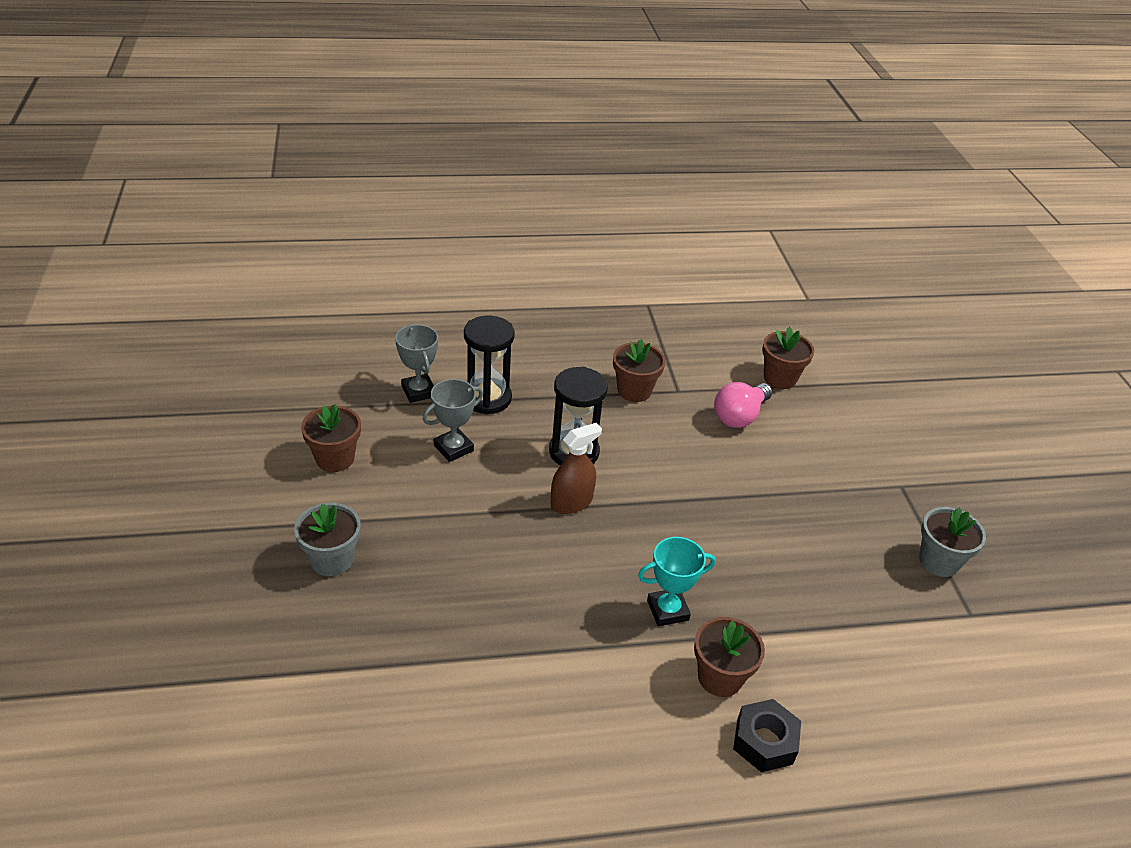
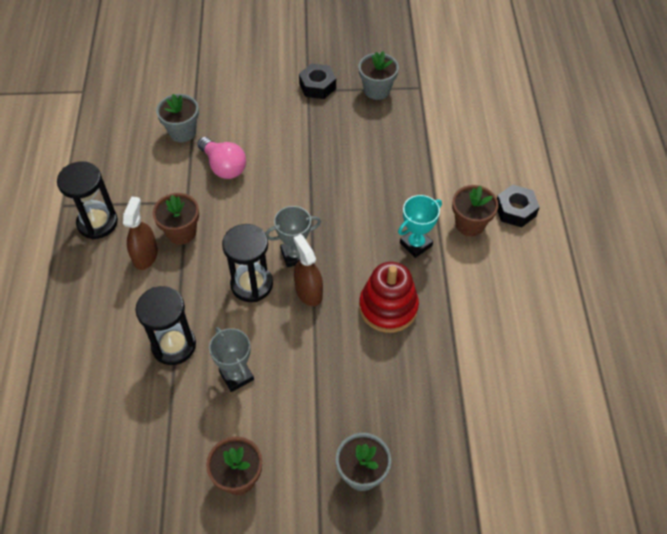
camera: 80 degrees left, 15 degrees up
(418, 391) = (154, 404): grey trophy -> grey trophy (295, 255)
(560, 581) = (388, 307): none -> red stacking toy
(596, 367) = (145, 256): none -> brown spray bottle
(631, 330) = (97, 223): none -> black hourglass
(667, 610) = (416, 244): turquoise trophy -> turquoise trophy turned 60 degrees clockwise
(780, 378) = (182, 132): brown flower pot -> grey flower pot
(914, 495) = (317, 86): none -> black nut

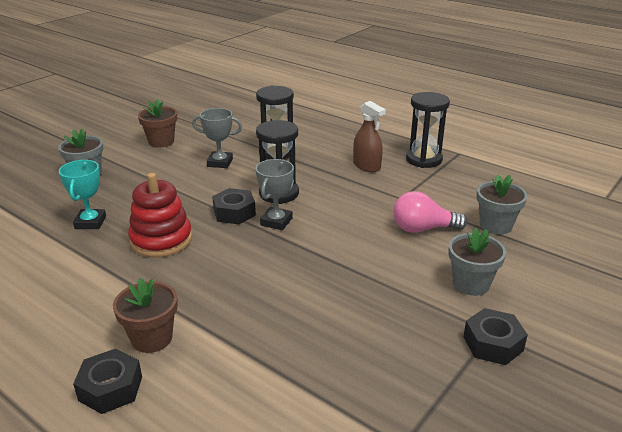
camera: 130 degrees right, 25 degrees down
(181, 232) = (370, 185): brown flower pot -> none
(308, 292) = (234, 212): brown spray bottle -> black nut
(377, 90) = (437, 394): grey flower pot -> grey flower pot (471, 284)
(416, 244) = (188, 288): turquoise trophy -> turquoise trophy (90, 222)

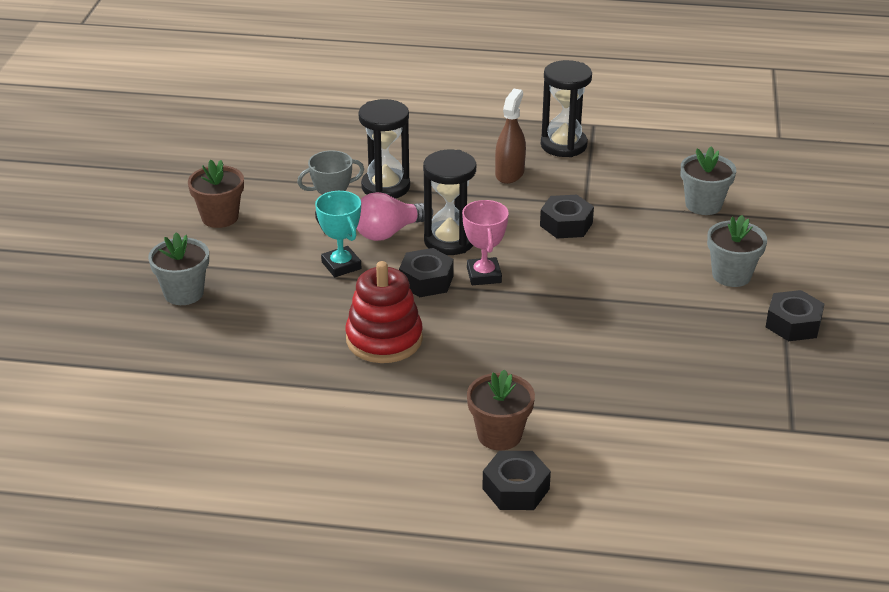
camera: 30 degrees left, 5 degrees up
(90, 222) = (275, 349): turquoise trophy -> turquoise trophy (341, 265)
(276, 221) = (484, 275): grey trophy -> pink trophy
(366, 166) = (509, 173): brown spray bottle -> brown spray bottle turned 90 degrees counterclockwise
(372, 207) = (566, 224): none -> black nut
(423, 229) = (639, 232): pink light bulb -> pink light bulb (388, 232)

